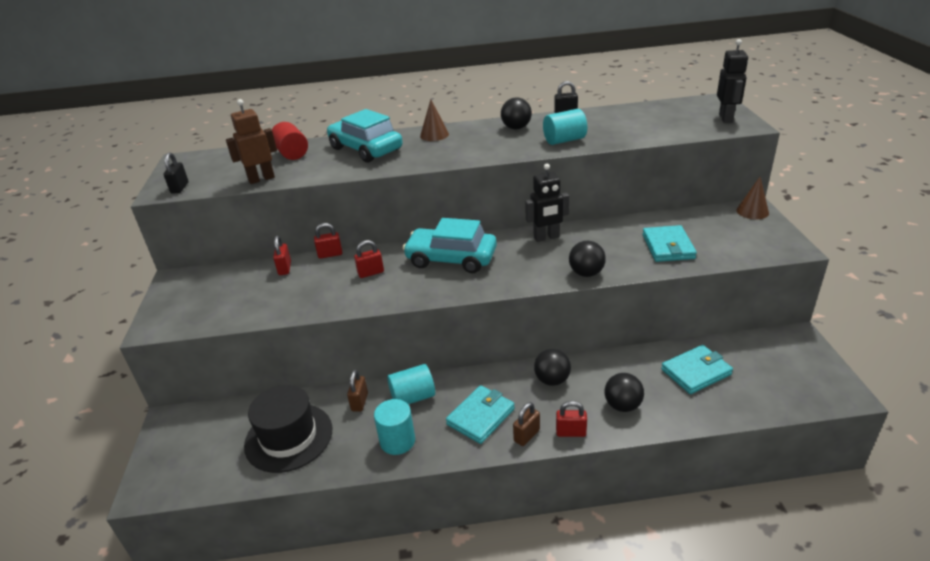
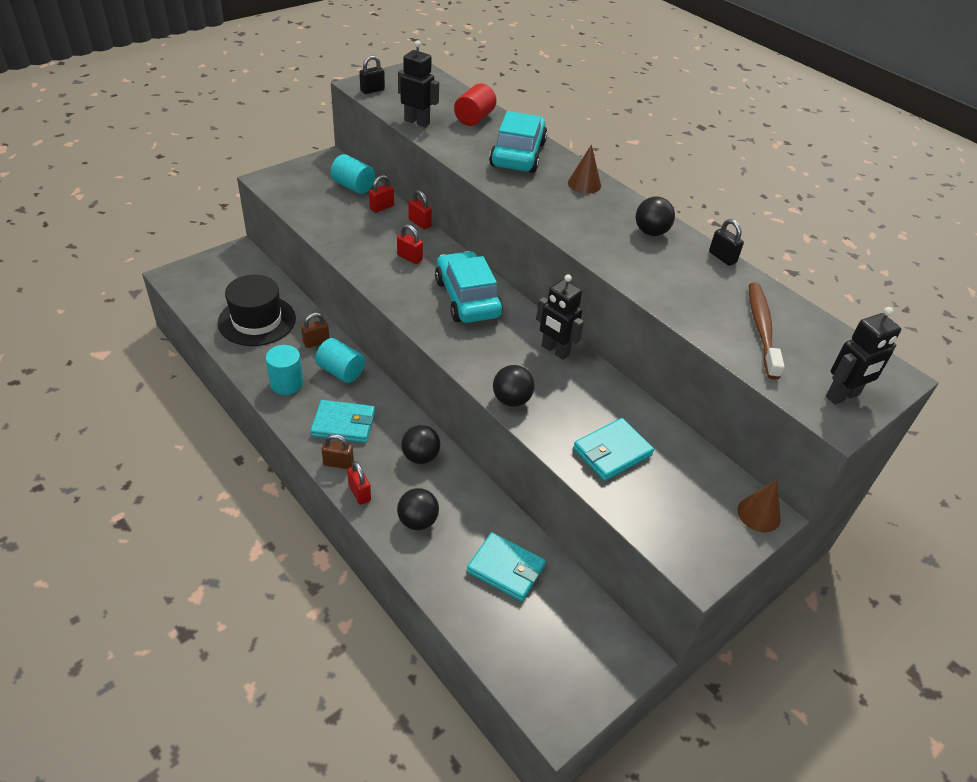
camera: 50 degrees right, 10 degrees up
(261, 179) = (417, 122): brown robot -> black robot
(564, 140) = (651, 275): turquoise cylinder -> turquoise cylinder (353, 186)
(648, 122) = (761, 329): none -> brown toothbrush

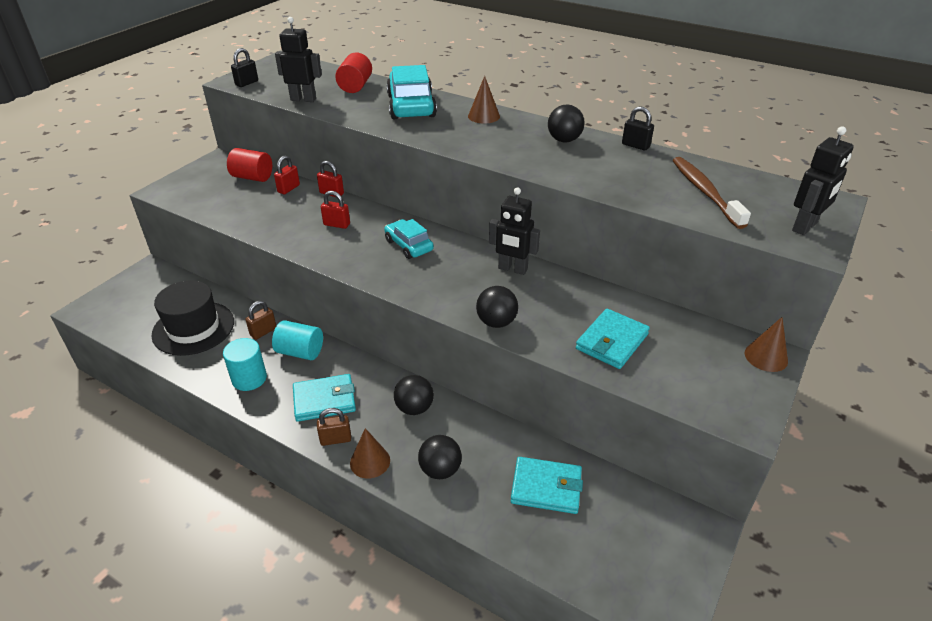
camera: 15 degrees left, 5 degrees down
(353, 186) = (252, 177): turquoise cylinder -> red cylinder
(359, 493) = (370, 461): red padlock -> brown cone
(467, 298) = (408, 245): turquoise car -> turquoise car, size x0.60

